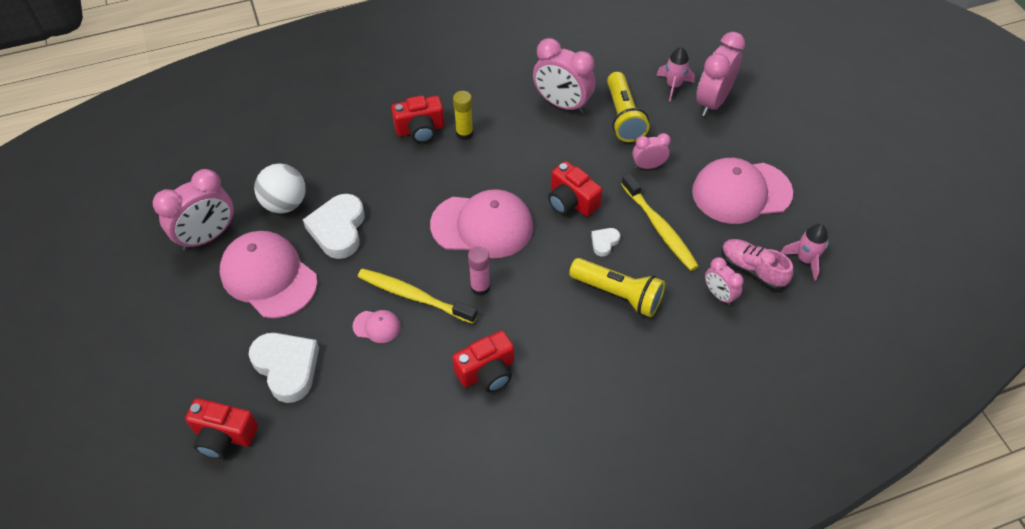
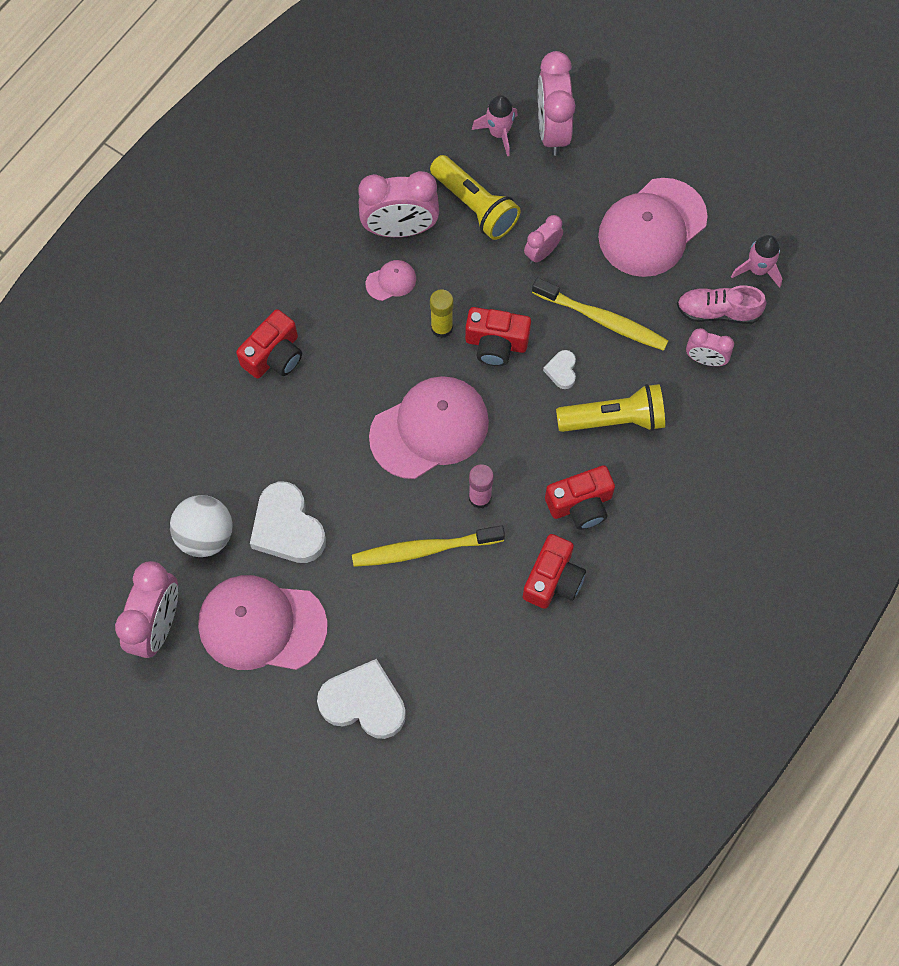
camera: 35 degrees left, 15 degrees up
(224, 435) = (363, 805): red camera -> red camera (580, 504)
(377, 326) = (414, 604): pink cap -> pink cap (391, 281)
(464, 133) = (325, 330): yellow glue stick -> yellow glue stick (441, 328)

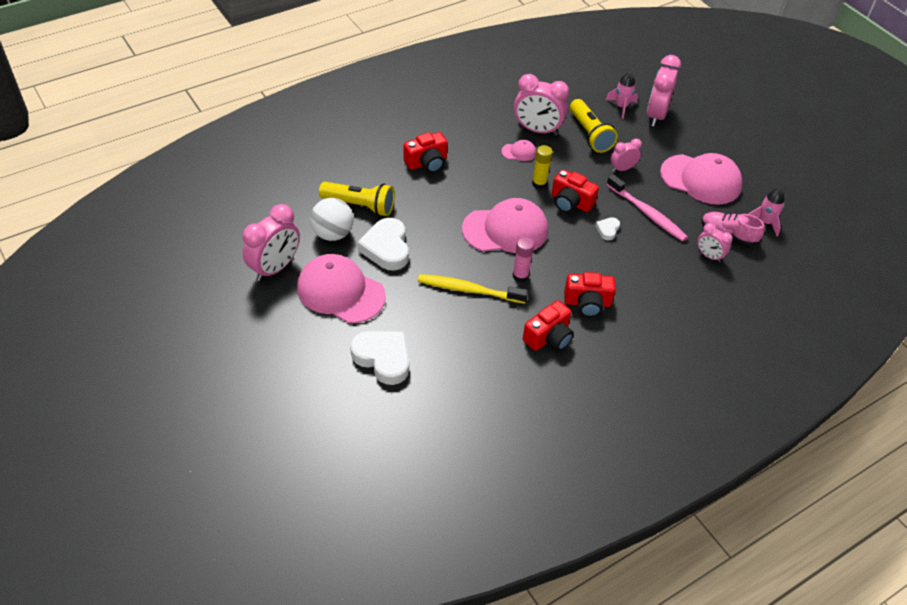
camera: 20 degrees right, 20 degrees down
(602, 319) = (647, 213): yellow toothbrush -> pink toothbrush
(614, 419) = (632, 266): yellow flashlight -> yellow flashlight (360, 206)
(652, 228) = (701, 179): pink cap -> pink cap turned 135 degrees counterclockwise

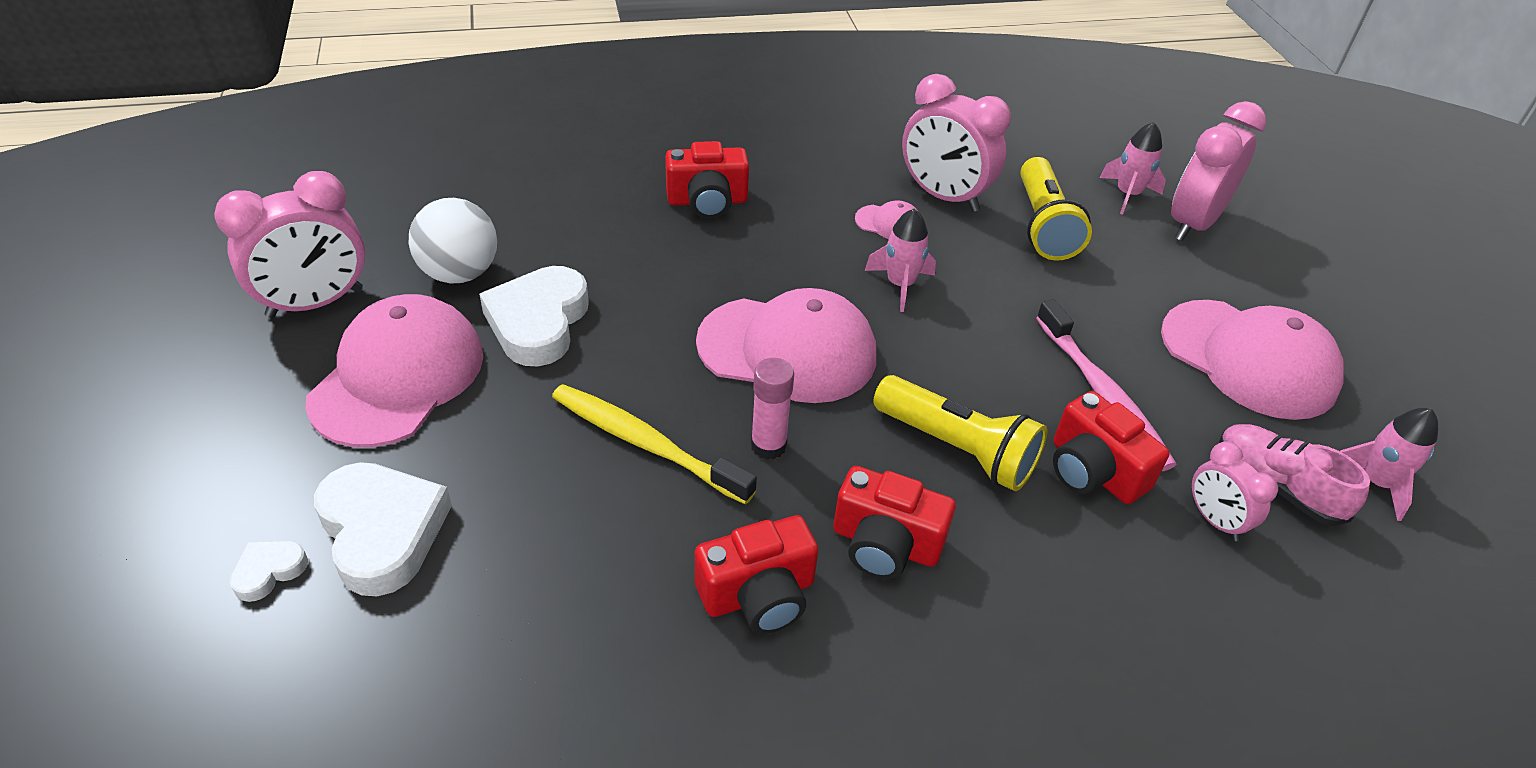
camera: 20 degrees right, 5 degrees down
(340, 292) = (398, 377): pink cap -> pink cap turned 60 degrees clockwise
(360, 206) = (541, 240): yellow flashlight -> yellow flashlight (957, 449)
(539, 184) = (900, 285): yellow glue stick -> pink rocket
(570, 202) = (947, 333): red camera -> red camera (1093, 471)
(607, 230) = (1001, 404): white heart -> white heart (269, 571)
(622, 169) = (1084, 299): pink clock -> none

